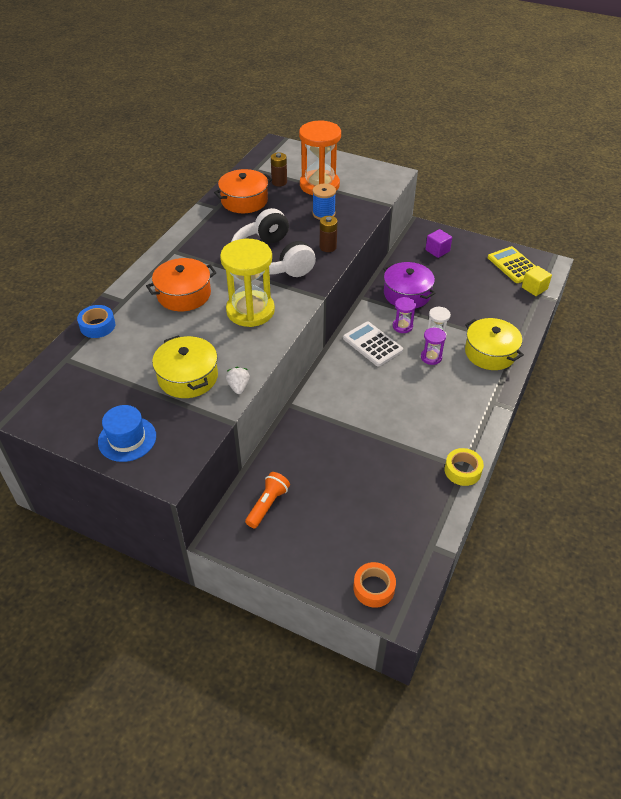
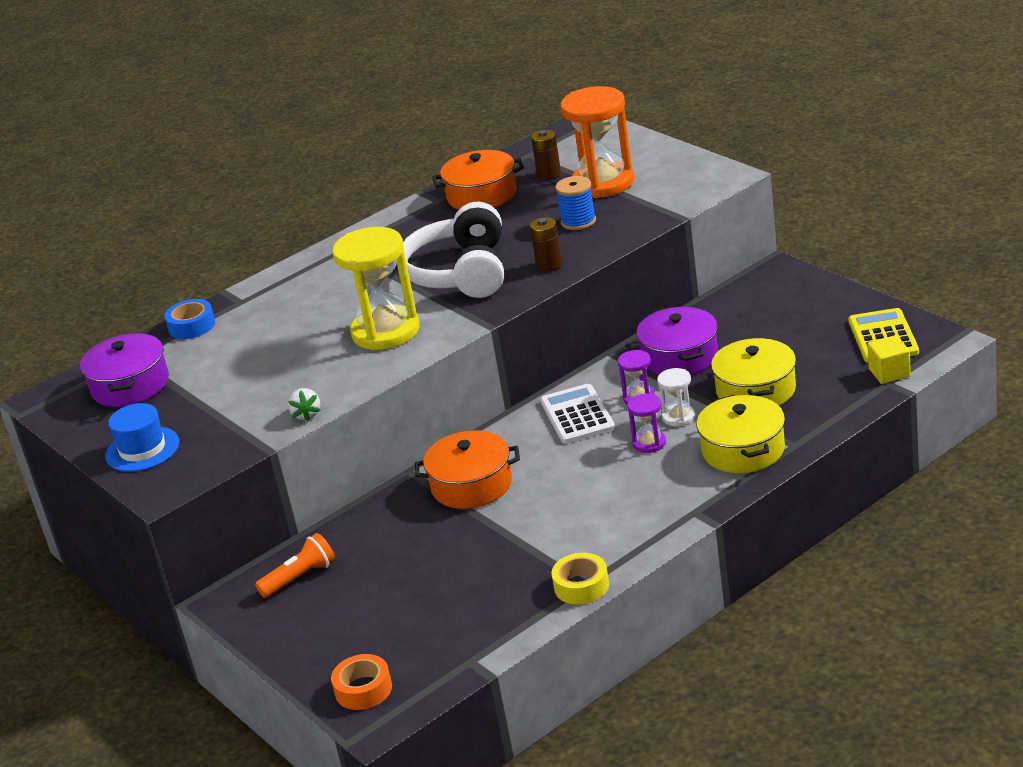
camera: 30 degrees right, 15 degrees down
(80, 384) = (130, 385): none -> purple pot
(184, 294) = (318, 302): orange pot -> orange pot (471, 485)
(188, 377) = (255, 395): yellow pot -> yellow pot (756, 390)
(238, 387) = (306, 414): white strawberry -> white strawberry turned 150 degrees clockwise
(437, 250) = (775, 303): purple cube -> none

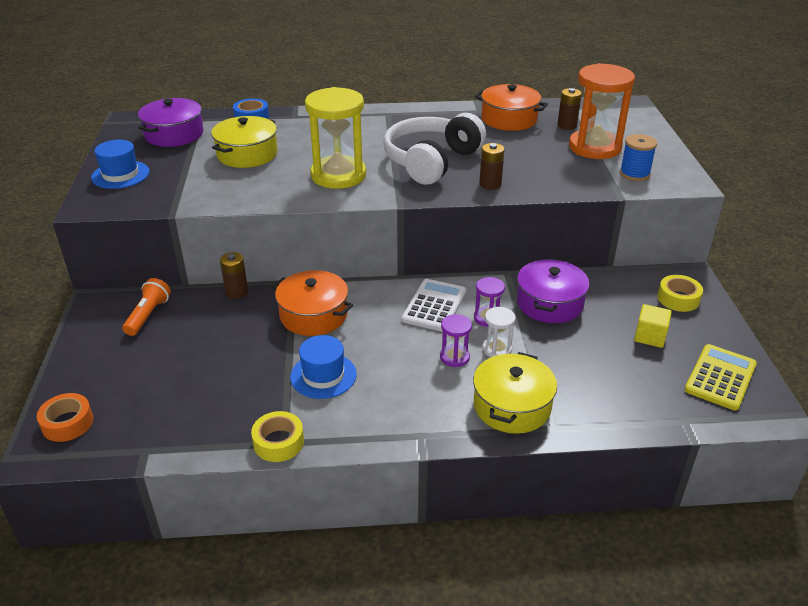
camera: 30 degrees right, 5 degrees up
(300, 577) = (148, 315): orange flashlight -> orange flashlight turned 75 degrees counterclockwise
(306, 414) = (222, 203): white strawberry -> none
(362, 510) = (236, 292): none -> brown battery
(551, 522) = (323, 375): none -> blue hat
(578, 221) = (546, 165): blue spool -> blue spool (634, 174)
(756, 390) = (574, 362): yellow pot -> yellow pot (247, 154)
(786, 293) = (678, 299): none -> yellow tape
(889, 373) = (695, 412): yellow cube -> yellow cube (650, 336)

